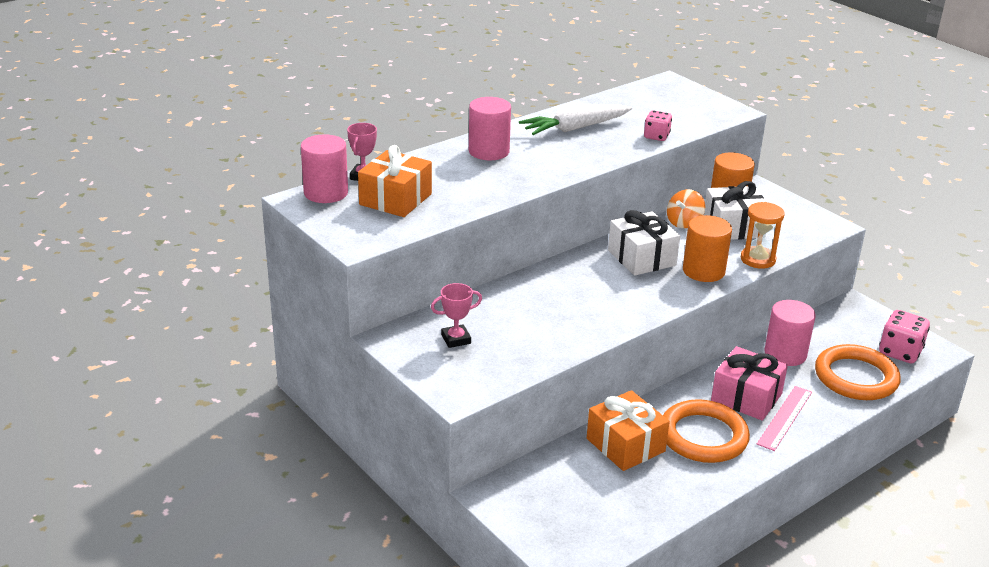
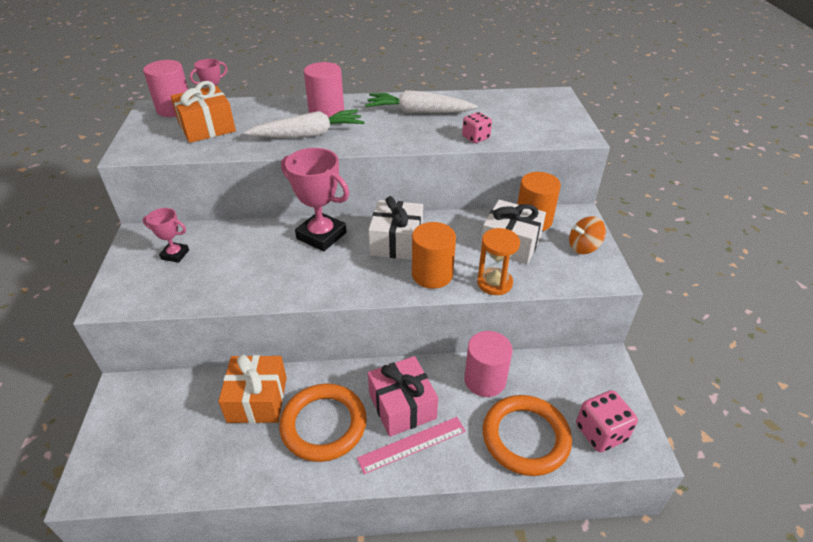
camera: 35 degrees right, 10 degrees up
(507, 176) = (309, 134): none -> white carrot
(569, 276) = (321, 236): none -> pink trophy
(684, 223) = (472, 224): orange spinning top -> orange spinning top (583, 247)

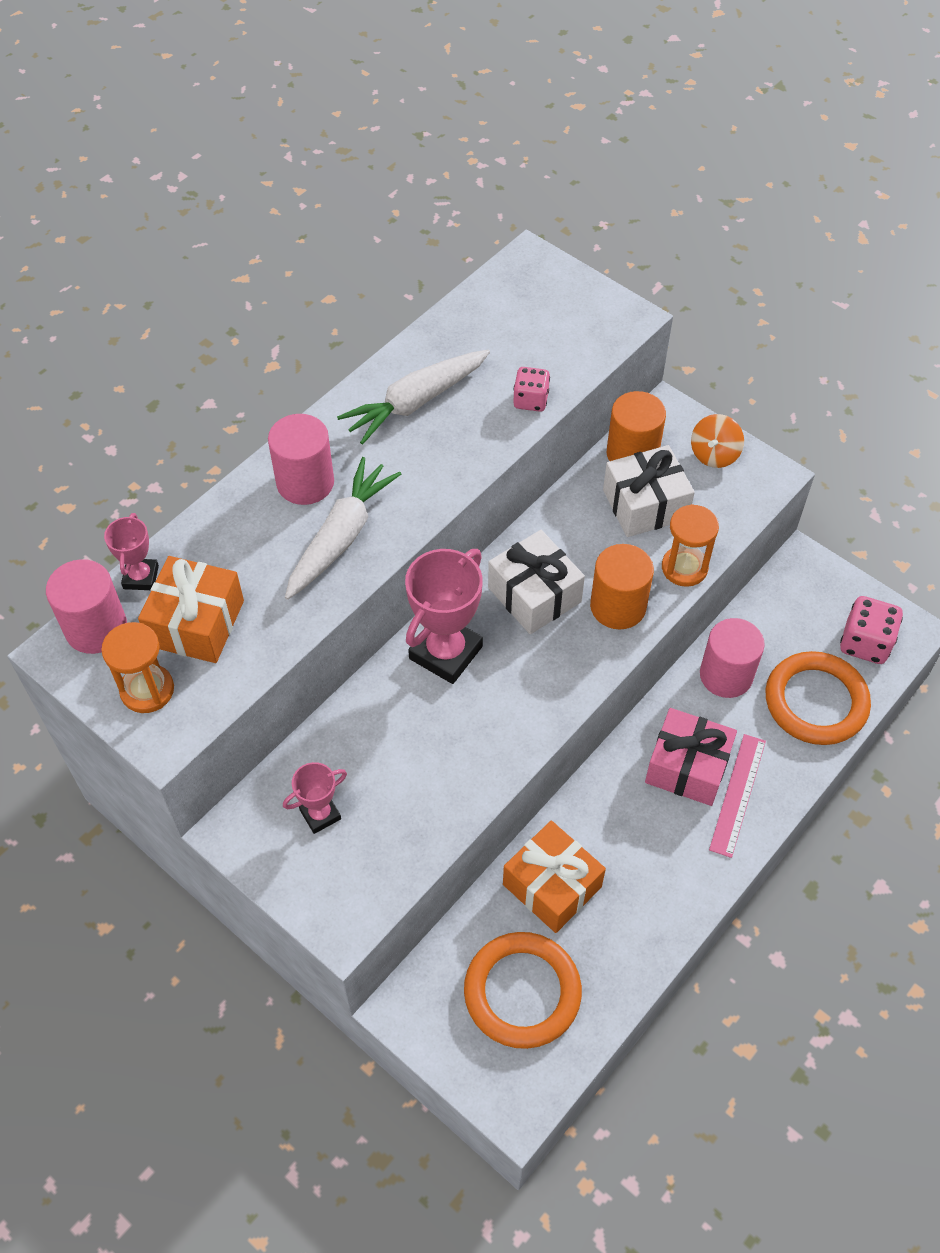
camera: 45 degrees left, 15 degrees up
(153, 135) = (147, 690): none -> orange hourglass
(321, 236) = (446, 652): pink trophy -> pink trophy turned 45 degrees counterclockwise
(323, 425) = (643, 849): orange ring -> orange ring (522, 992)

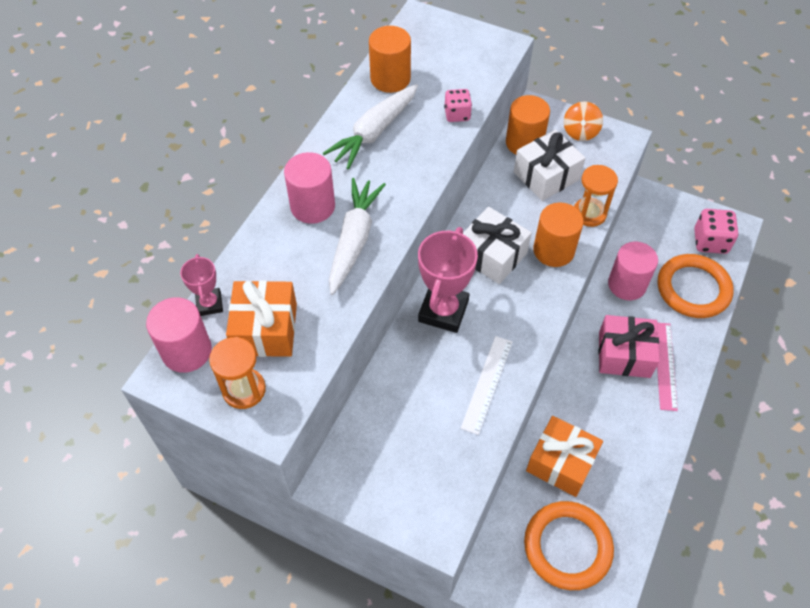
camera: 15 degrees left, 0 degrees up
(320, 814) = (392, 453): pink trophy -> none
(461, 335) = (390, 79): none -> orange cylinder
(468, 758) = (487, 384): none -> white ruler

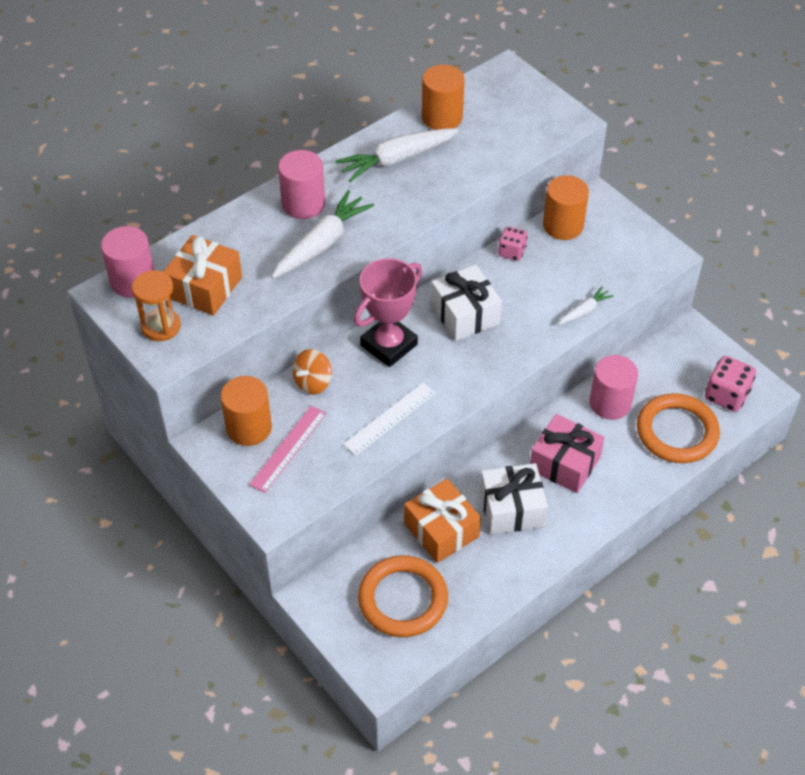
camera: 25 degrees right, 5 degrees down
(209, 304) = (171, 252): pink trophy -> none
(457, 114) = (483, 169): pink dice -> pink dice (511, 252)
(546, 176) = (564, 263): white gift -> white gift (511, 509)
(553, 250) = (527, 331): orange cylinder -> orange cylinder (249, 427)
(580, 132) = (627, 234): orange spinning top -> orange spinning top (313, 382)
(589, 213) = (584, 311): orange hourglass -> white carrot
(665, 365) = (599, 488): pink ruler -> pink ruler (288, 448)

